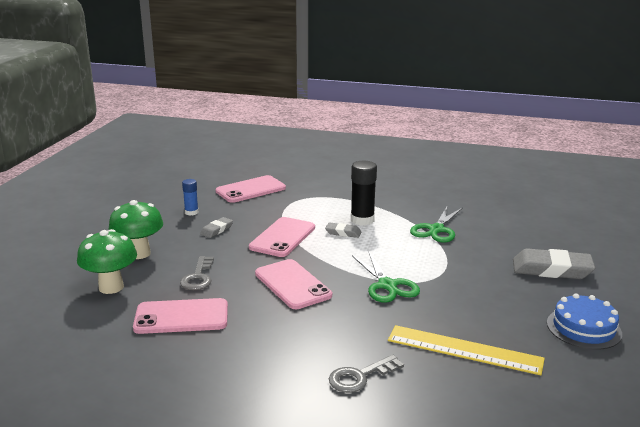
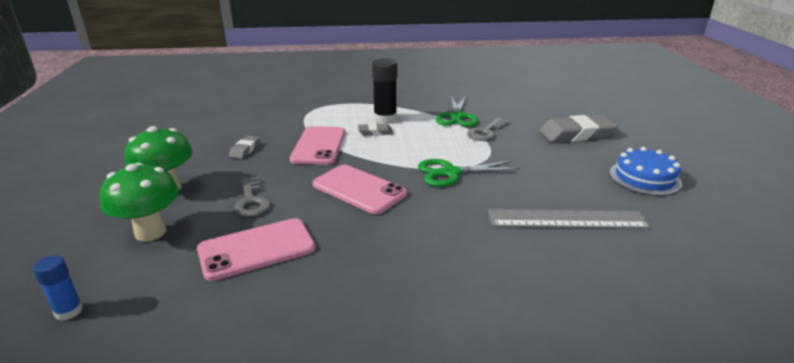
camera: 20 degrees left, 5 degrees up
(191, 212) = (207, 137): blue glue stick -> blue glue stick (69, 311)
(250, 190) = (259, 107): pink phone -> none
(360, 377) = (494, 271): grey key -> grey key (486, 132)
(387, 285) = (451, 173): green scissors -> green scissors turned 120 degrees clockwise
(464, 350) = (567, 219): yellow ruler -> grey ruler

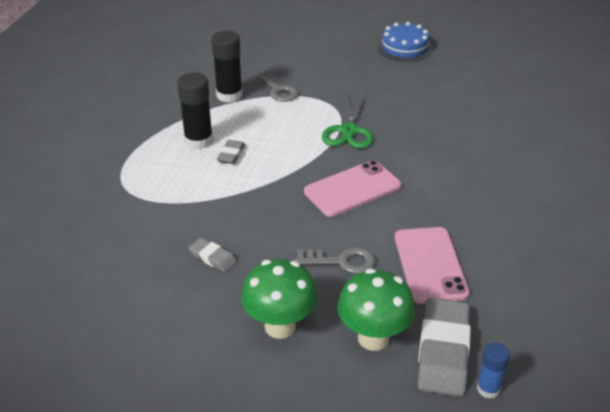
camera: 70 degrees left, 10 degrees up
(319, 146) = (240, 199): pink phone -> none
(457, 117) = (229, 95): green scissors -> black glue stick
(567, 219) = (447, 100): grey ruler -> none
(576, 134) = (314, 47): grey eraser -> grey eraser (443, 351)

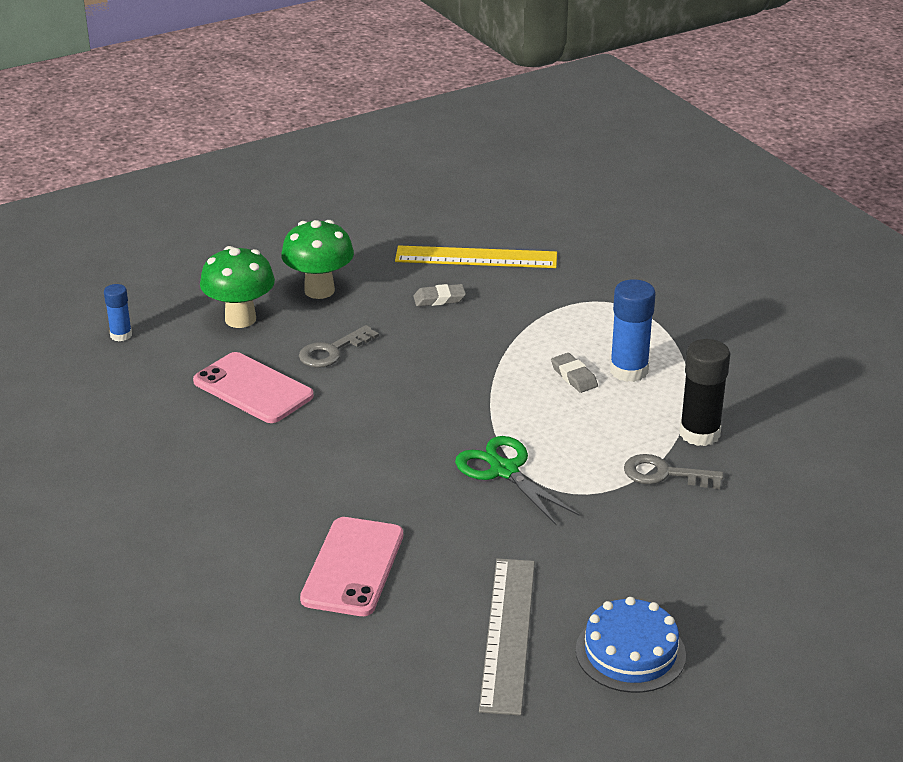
camera: 135 degrees right, 5 degrees down
(129, 278) = (476, 257): none -> yellow ruler
(198, 141) = (629, 371): black glue stick -> blue glue stick
(352, 189) = (408, 412): pink phone -> pink phone (353, 567)
(443, 351) = (177, 338): grey eraser -> none
(445, 75) = (507, 633): none -> grey ruler

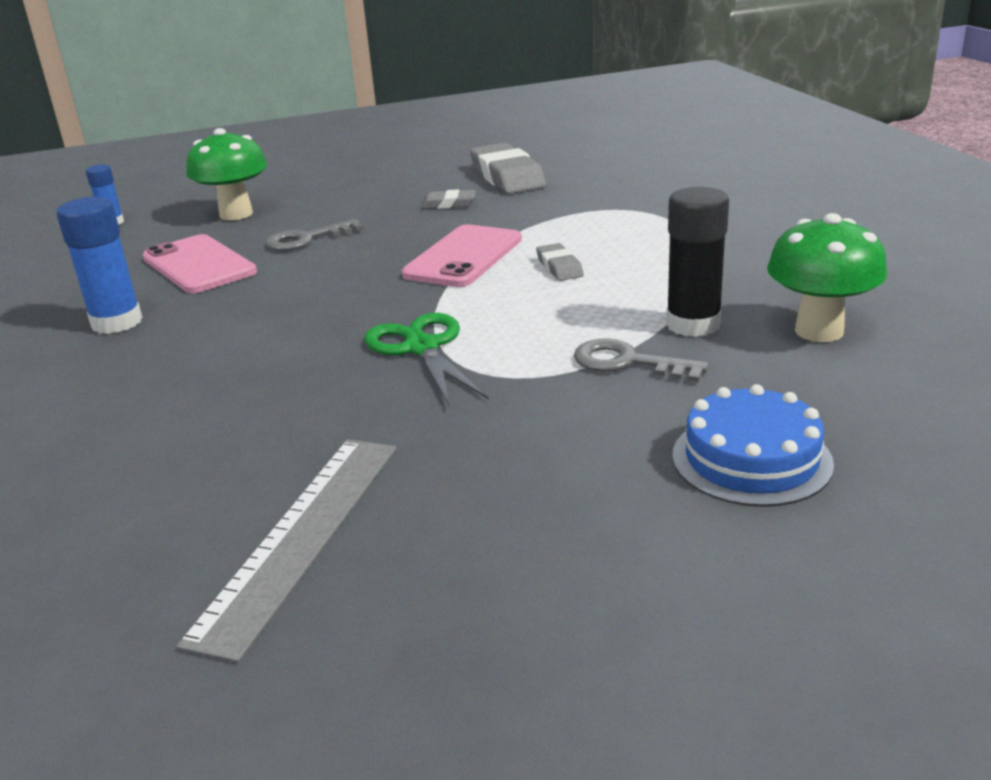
camera: 15 degrees right, 5 degrees down
(319, 290) = (331, 196): green mushroom -> green mushroom (819, 331)
(353, 567) = (159, 436): pink phone -> pink phone (464, 257)
(476, 257) = (507, 177): yellow ruler -> grey eraser
(629, 371) = (628, 264): blue glue stick -> blue glue stick (117, 322)
(630, 652) = (469, 583): blue cake -> blue cake (751, 459)

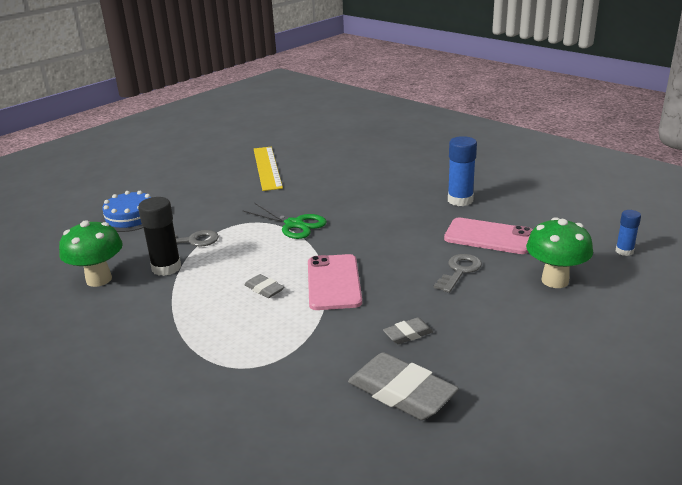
camera: 150 degrees right, 0 degrees up
(300, 536) = (267, 168): grey ruler -> yellow ruler

